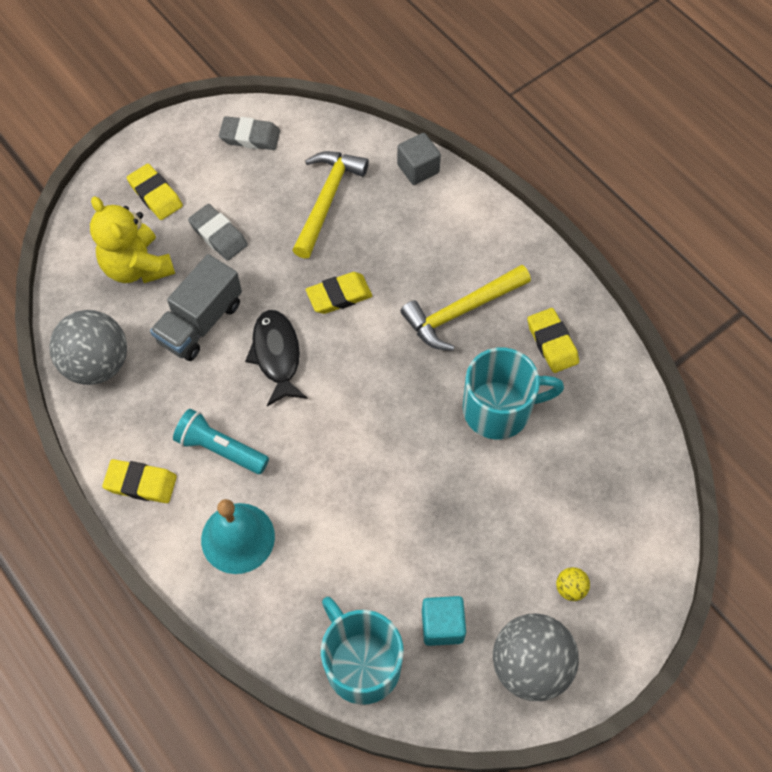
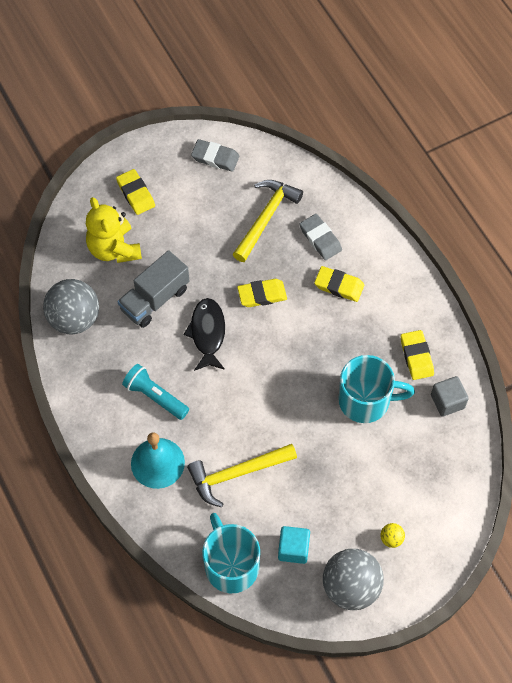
camera: 10 degrees right, 0 degrees up
(141, 483) = (94, 412): yellow eraser -> yellow eraser (339, 286)
(218, 235) = (179, 233): grey eraser -> grey eraser (320, 239)
(418, 169) = (341, 203): grey cube -> grey cube (447, 401)
(461, 311) = (352, 322): yellow hammer -> yellow hammer (237, 474)

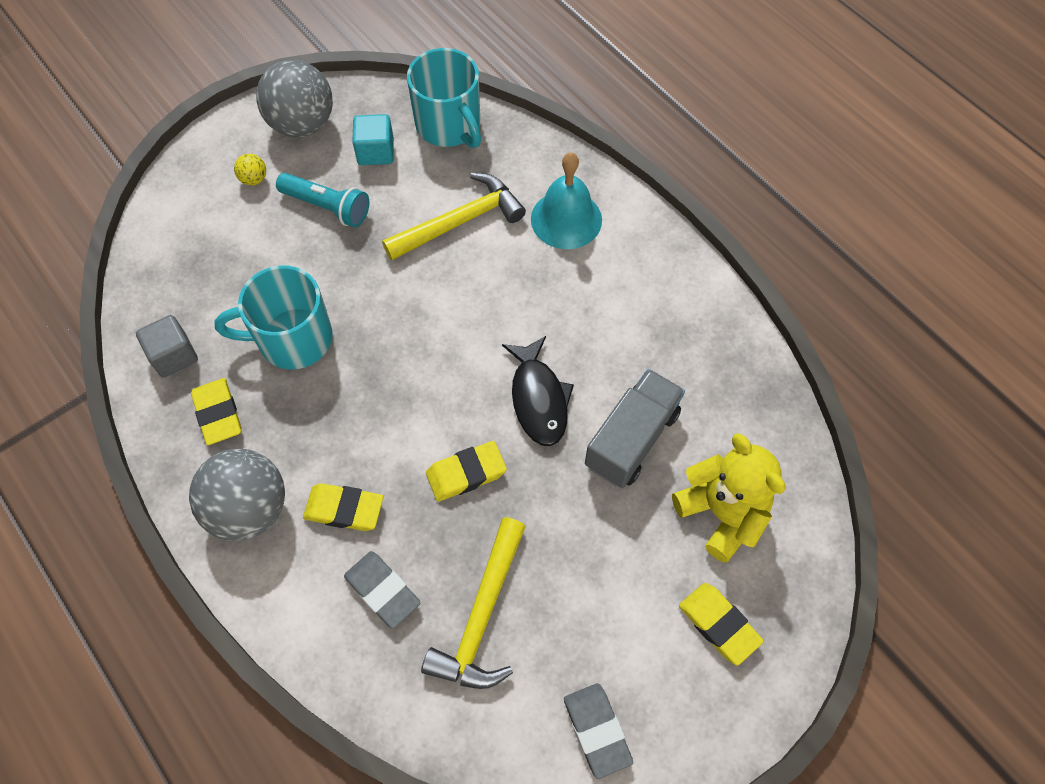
camera: 170 degrees right, 0 degrees up
(74, 319) = (742, 389): grey ball -> grey ball (249, 509)
(155, 396) = (592, 299): turquoise flashlight -> turquoise flashlight (327, 207)
(215, 157) = (597, 730): grey eraser -> grey eraser turned 60 degrees clockwise

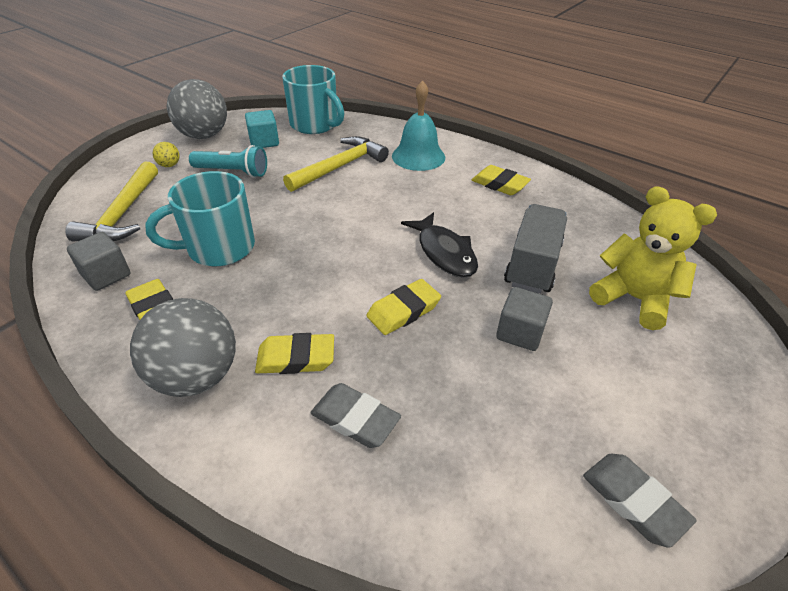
camera: 15 degrees left, 20 degrees down
(482, 616) = (465, 419): yellow hammer -> yellow hammer (123, 214)
(576, 529) = (520, 332): none -> grey cube
(718, 625) = (686, 379): yellow eraser -> yellow eraser (499, 184)

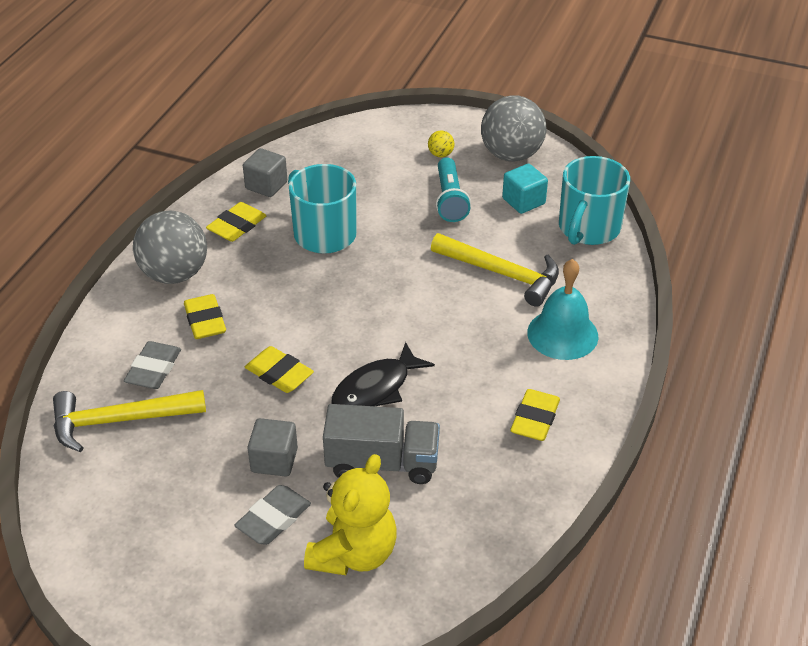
camera: 75 degrees right, 0 degrees up
(123, 214) = (349, 159): yellow hammer -> yellow hammer (119, 421)
(633, 501) = (109, 543): grey eraser -> grey eraser (273, 518)

